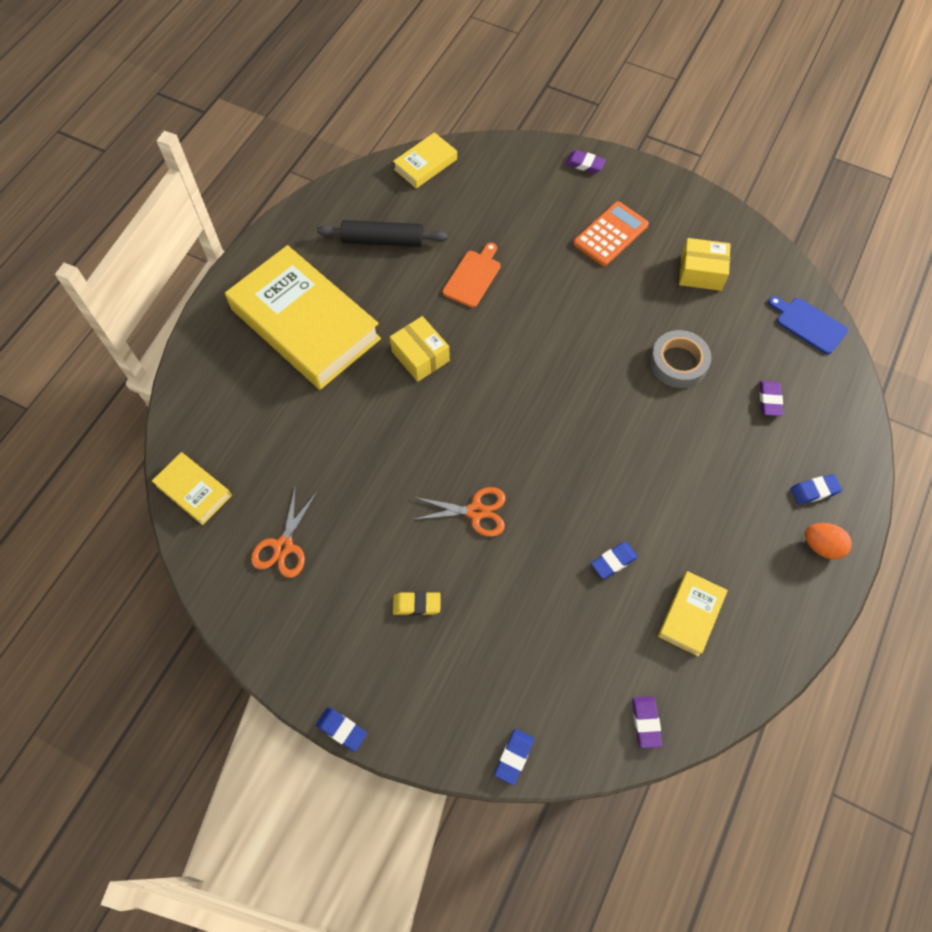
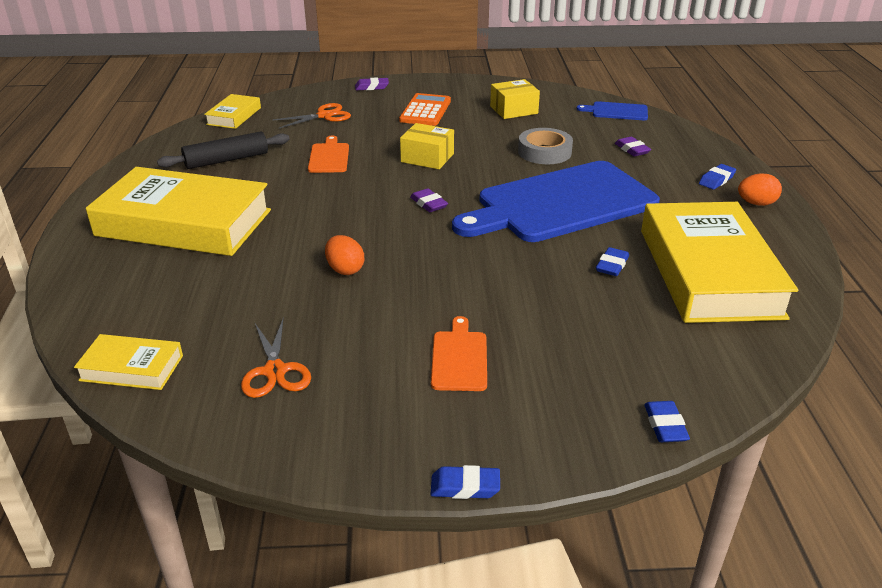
camera: 30 degrees left, 30 degrees down
(395, 452) = (345, 269): none -> orange egg
(416, 604) = (459, 358): yellow eraser -> orange cutting board
(420, 356) = (319, 209): yellow box -> yellow box (427, 158)
(476, 512) = (459, 279): orange scissors -> orange scissors (324, 116)
(634, 453) = (561, 203): none -> blue cutting board
(645, 722) = (751, 350): purple eraser -> purple eraser (428, 204)
(690, 615) = (708, 272): yellow book -> yellow book, size x2.20

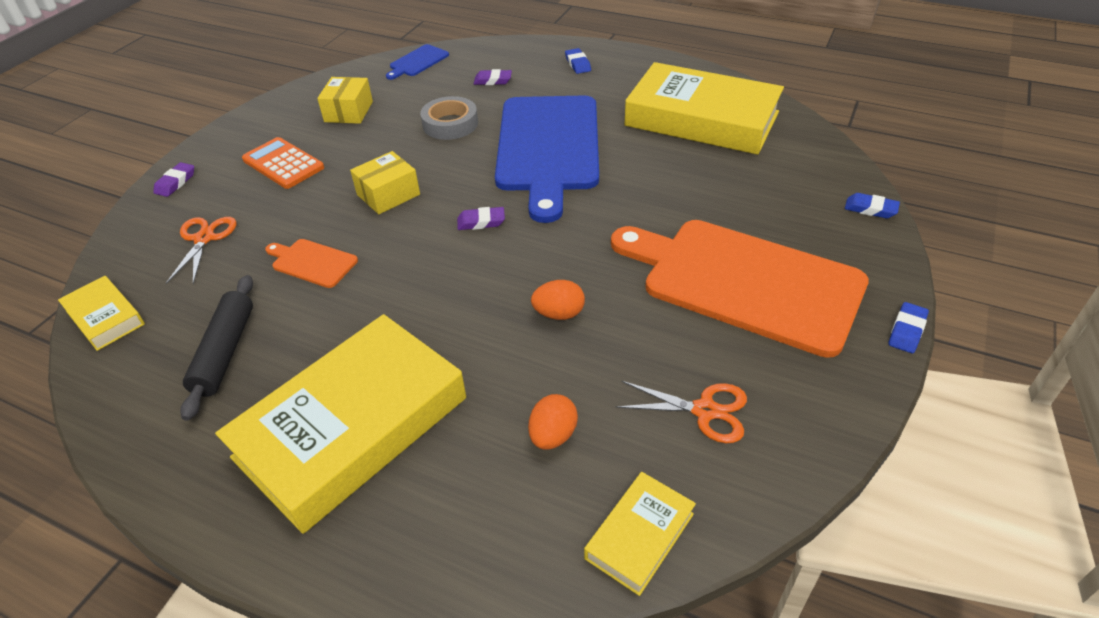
camera: 60 degrees left, 10 degrees up
(459, 358) = (744, 282): orange cutting board -> orange cutting board, size x2.44
(612, 265) = (662, 157): blue eraser -> none
(756, 203) = (625, 62): orange egg -> orange egg (553, 435)

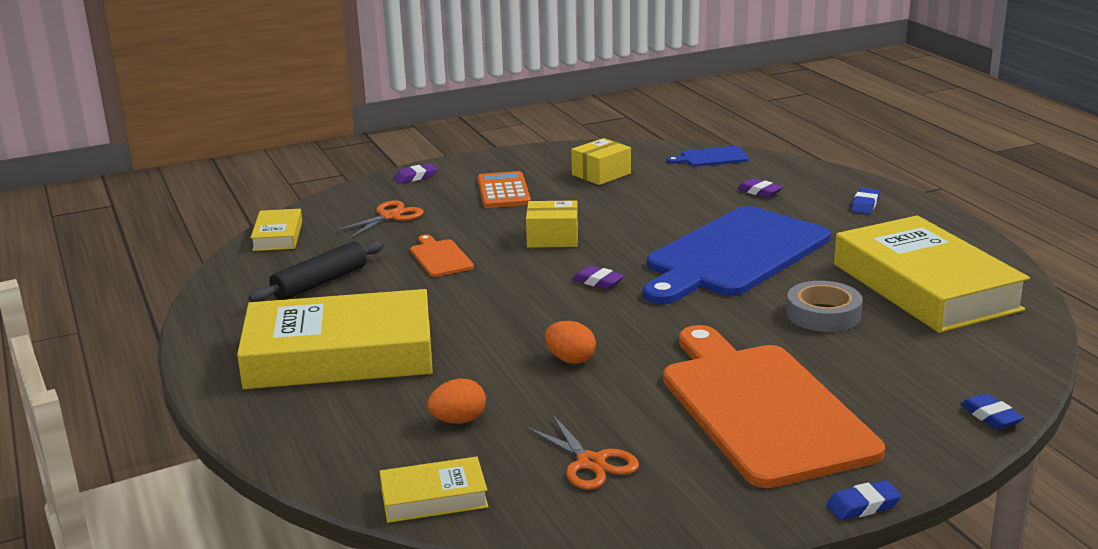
camera: 40 degrees right, 20 degrees down
(450, 124) = (672, 210): grey tape -> grey tape (823, 314)

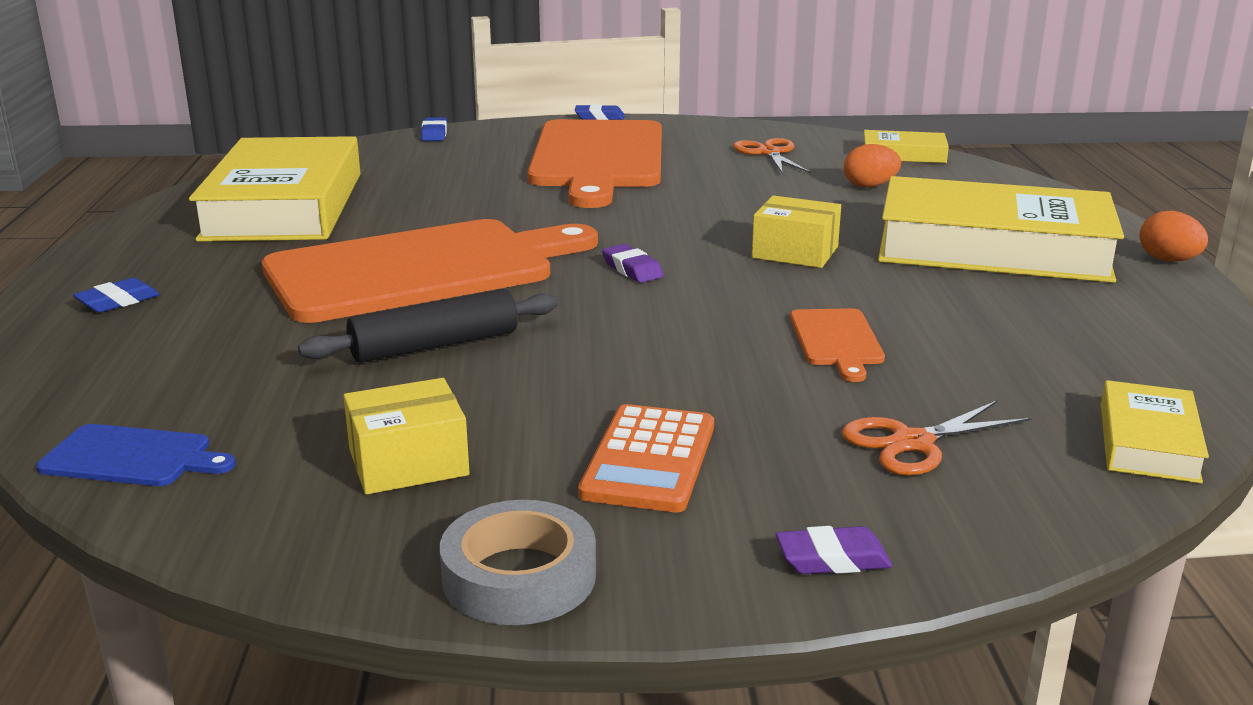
camera: 160 degrees left, 0 degrees up
(320, 283) = (1036, 335): black rolling pin -> black rolling pin (435, 345)
(552, 238) = (638, 339): yellow box -> yellow box (795, 252)
(570, 359) = (733, 208): orange egg -> orange egg (1168, 260)
(734, 255) = (419, 269): blue cutting board -> orange cutting board
(759, 192) = (208, 355): purple eraser -> none
(823, 314) = (432, 202): grey tape -> grey tape (519, 576)

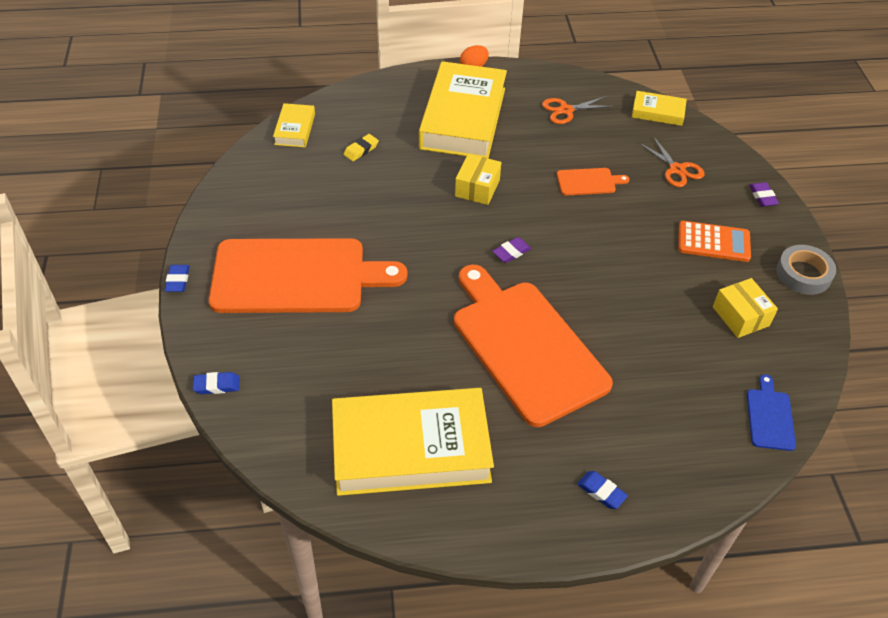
camera: 95 degrees left, 25 degrees up
(435, 345) = (627, 324): black rolling pin -> none
(769, 153) = (288, 189): orange scissors -> orange scissors (566, 110)
(869, 186) = (361, 150): orange egg -> yellow eraser

